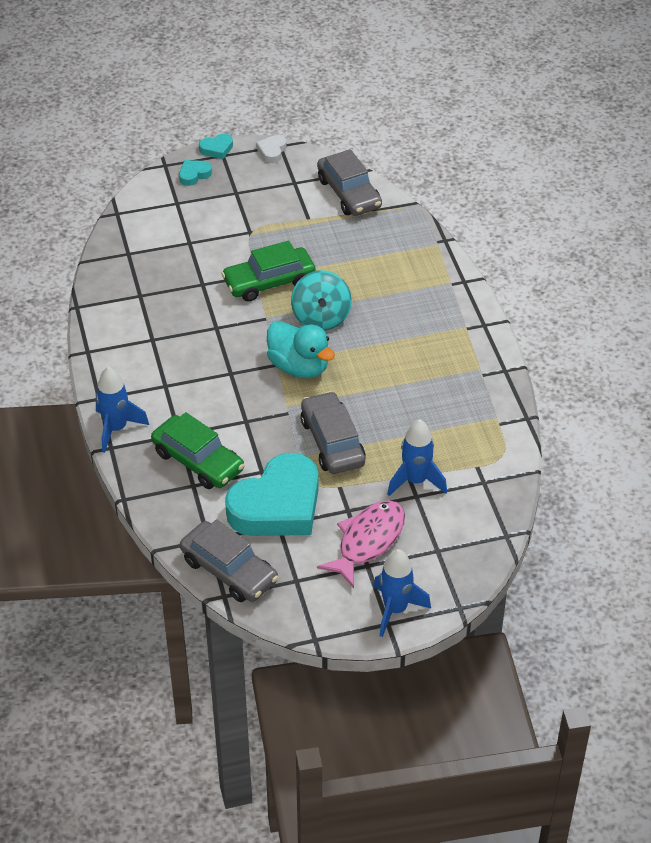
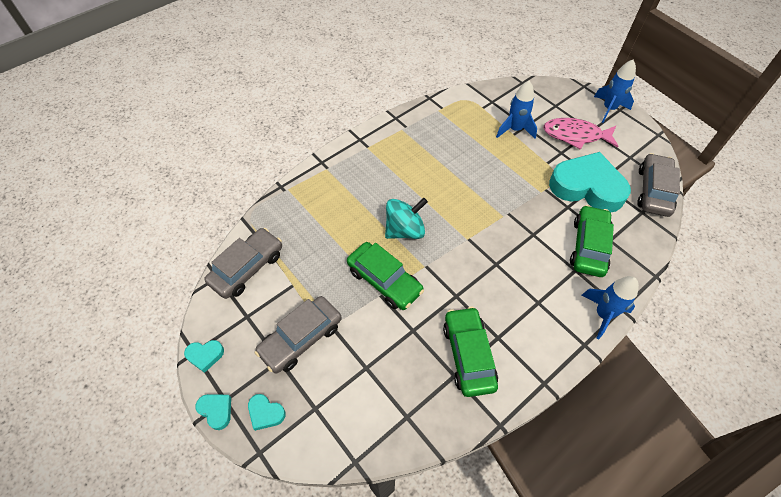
camera: 115 degrees left, 10 degrees up
(151, 311) = (468, 355): none -> green car
(272, 151) = (205, 355): white heart -> turquoise heart
(299, 367) = (462, 224): turquoise duck -> none
(332, 442) = (515, 179): grey car -> grey car (301, 338)

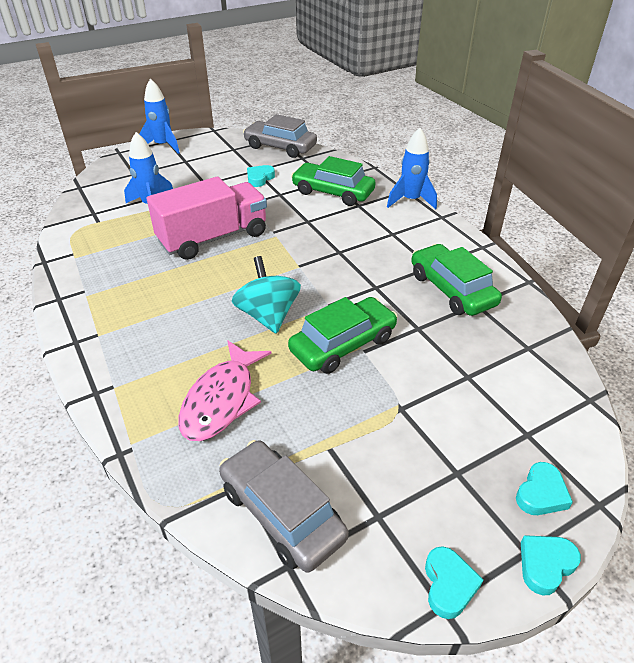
camera: 80 degrees left, 15 degrees down
(301, 338) = (423, 442): grey car -> none
(468, 355) = (452, 289): green car -> green car turned 60 degrees clockwise
(486, 177) = (213, 238): none -> pink truck
(575, 135) = (186, 171): pink fish -> pink fish (222, 400)
(587, 187) = (259, 178): turquoise heart -> turquoise heart, size x0.40

